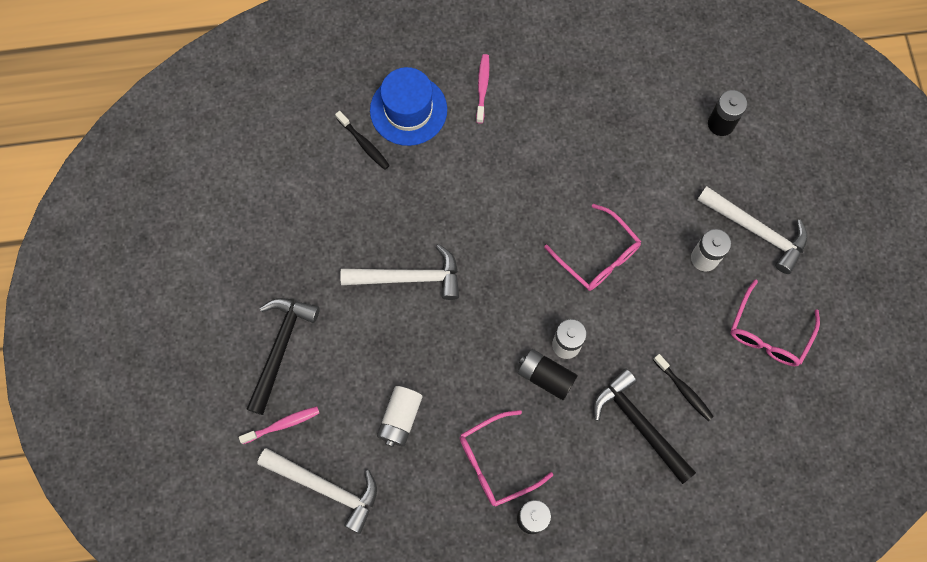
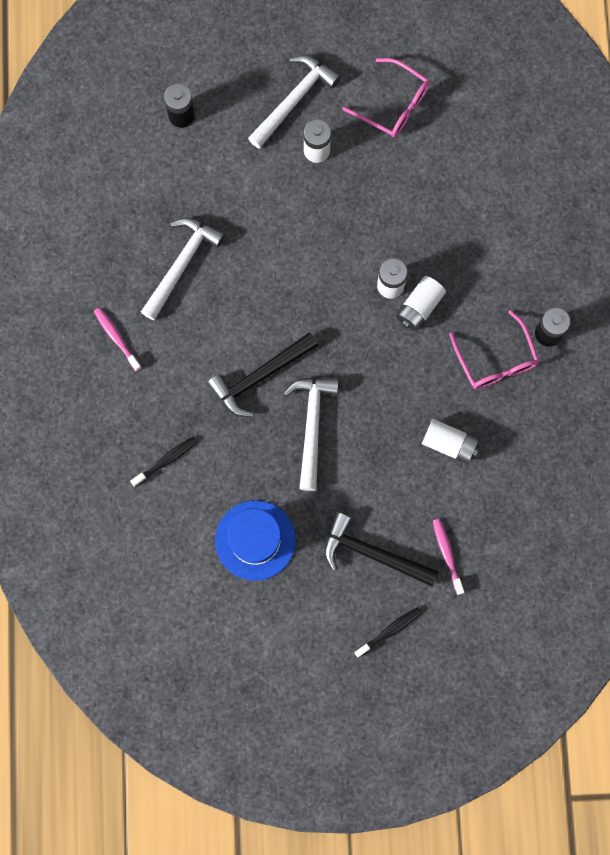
camera: 85 degrees left, 5 degrees up
(326, 487) = (509, 516): white hammer -> white hammer (181, 264)
(408, 110) = (133, 413): blue hat -> blue hat (255, 540)
(482, 87) = (116, 338): pink toothbrush -> pink toothbrush turned 45 degrees clockwise
(545, 376) = (419, 307): black battery -> white battery
(598, 256) = (306, 246): pink glasses -> none
(639, 424) = (470, 229): black hammer -> black hammer (260, 377)
(684, 390) = (441, 186): black toothbrush -> black toothbrush (390, 631)

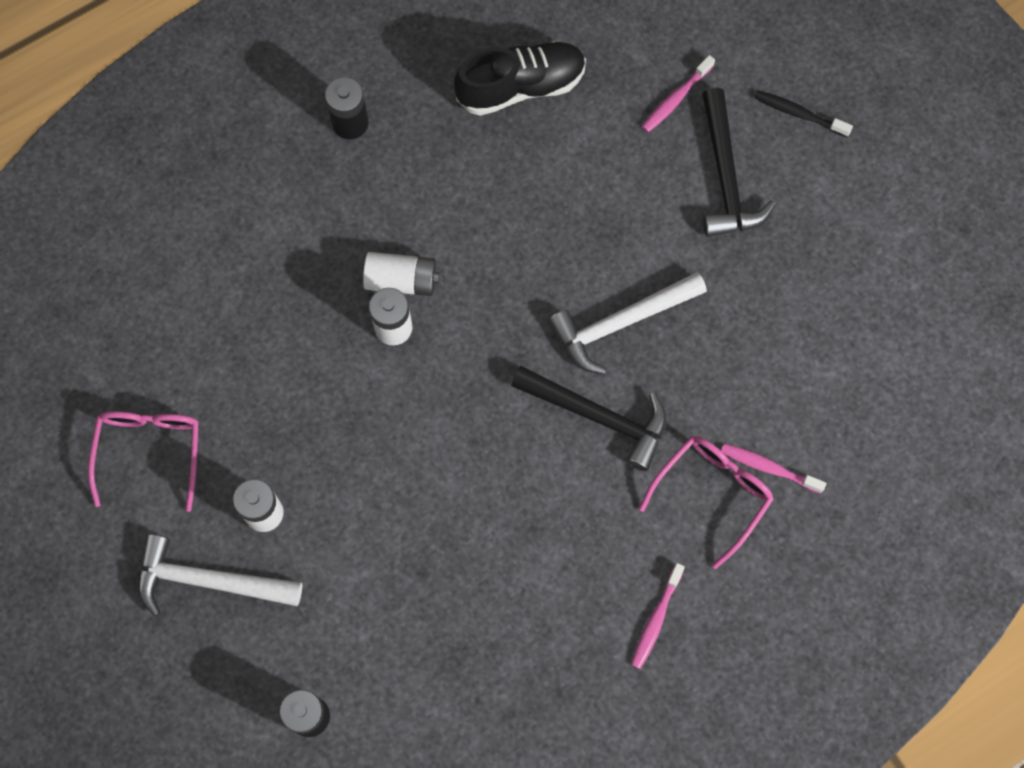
camera: 120 degrees left, 5 degrees down
(166, 460) = (768, 467): black toothbrush -> pink toothbrush
(181, 264) = (512, 595): white hammer -> none
(255, 540) = (794, 311): blue hat -> none
(449, 444) = (547, 161): white battery -> none
(496, 360) = (416, 162): pink glasses -> pink glasses (712, 493)
(513, 457) = (521, 86): none -> black shoe

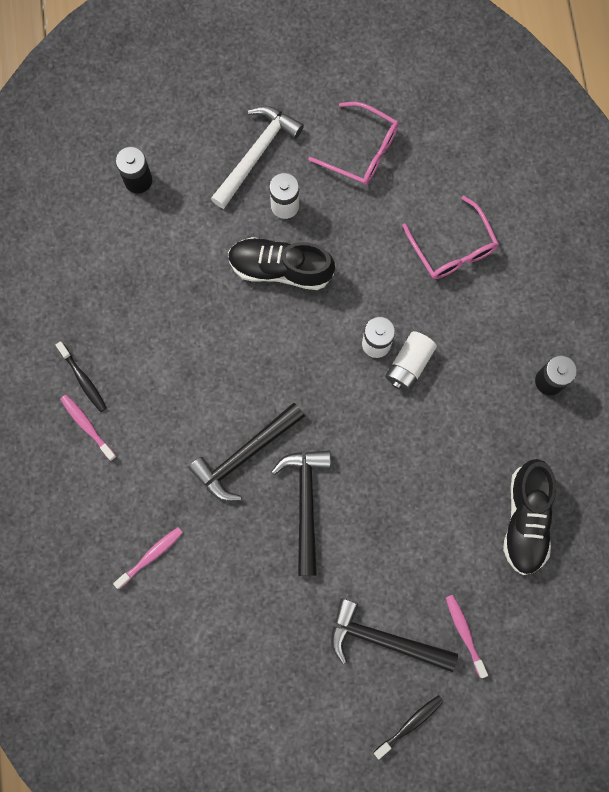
camera: 115 degrees right, 5 degrees up
(349, 481) = (280, 268): none -> black shoe
(602, 653) = (83, 380): none -> black toothbrush
(621, 323) = (305, 504): white hammer -> black hammer
(712, 493) = (152, 507): pink glasses -> pink glasses (453, 248)

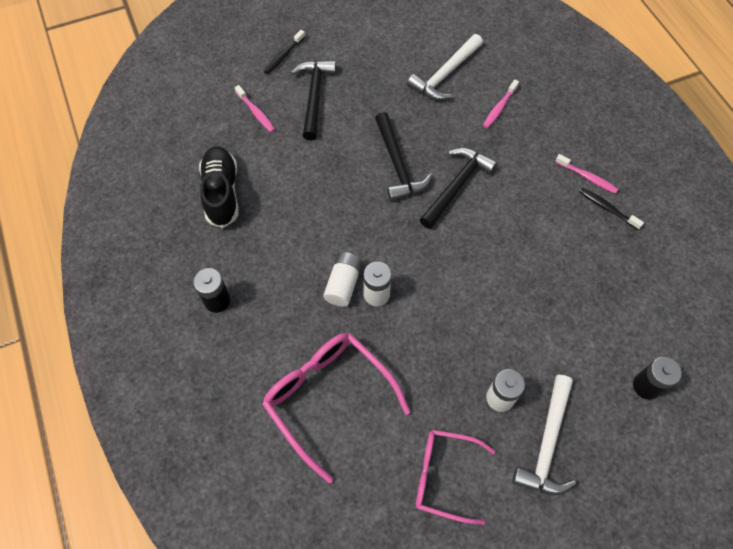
camera: 165 degrees right, 15 degrees down
(201, 630) = (445, 75): none -> white hammer
(280, 268) = (482, 337): black shoe -> none
(383, 640) = (314, 96): black hammer -> black hammer turned 90 degrees counterclockwise
(453, 248) = (328, 398): pink glasses -> pink glasses, size x1.50

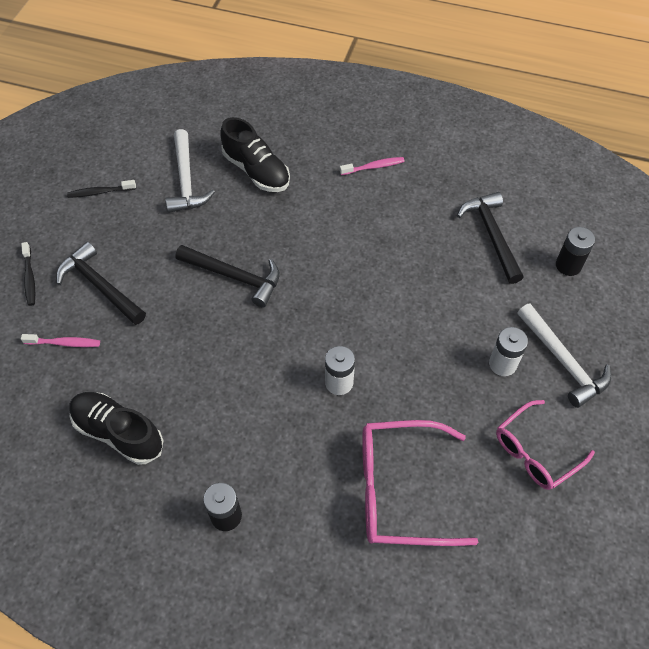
camera: 50 degrees left, 5 degrees down
(343, 284) = (306, 400): white battery -> none
(456, 186) = (296, 252): black hammer -> black hammer (491, 235)
(499, 108) = (256, 171): pink toothbrush -> black shoe
(607, 208) = (410, 176): black toothbrush -> black toothbrush (100, 192)

